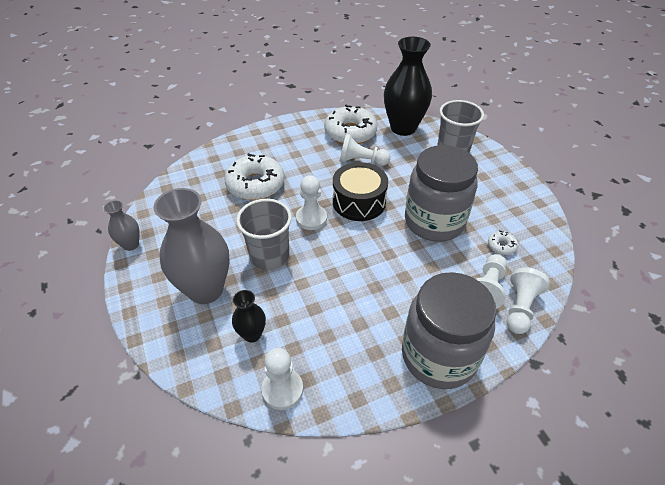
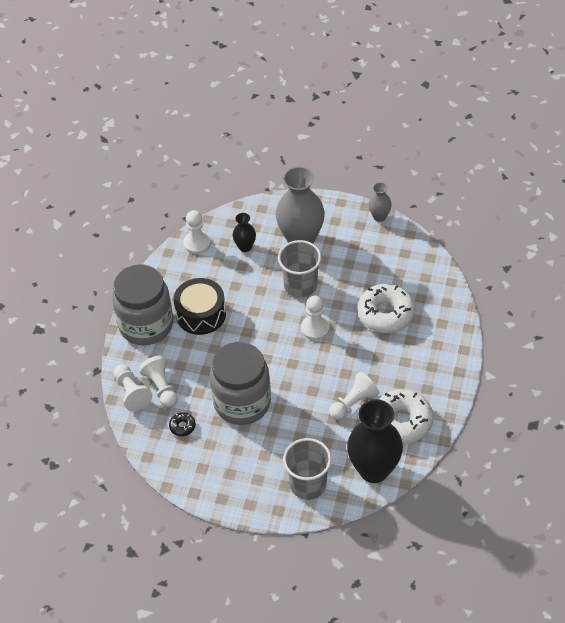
camera: 130 degrees right, 5 degrees up
(359, 202) = (306, 369): black drum -> black drum (201, 314)
(501, 246) = (182, 426): white donut -> black donut

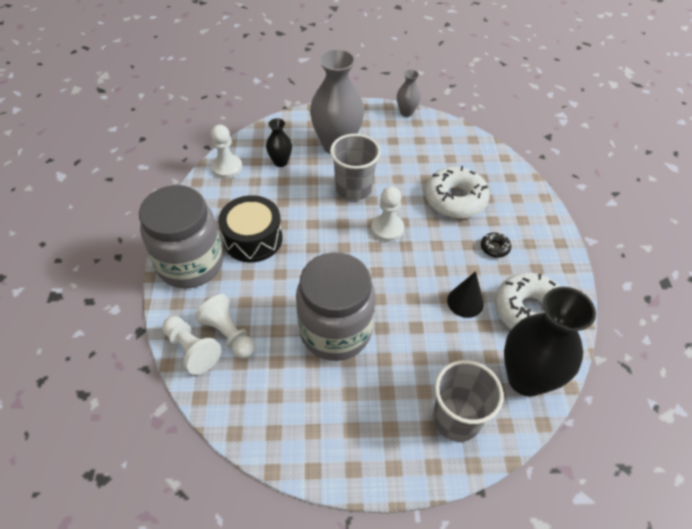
camera: 20 degrees left, 0 degrees up
(182, 426) = (270, 379): black donut -> black donut (494, 248)
(353, 403) = (465, 302): white pawn -> black cone

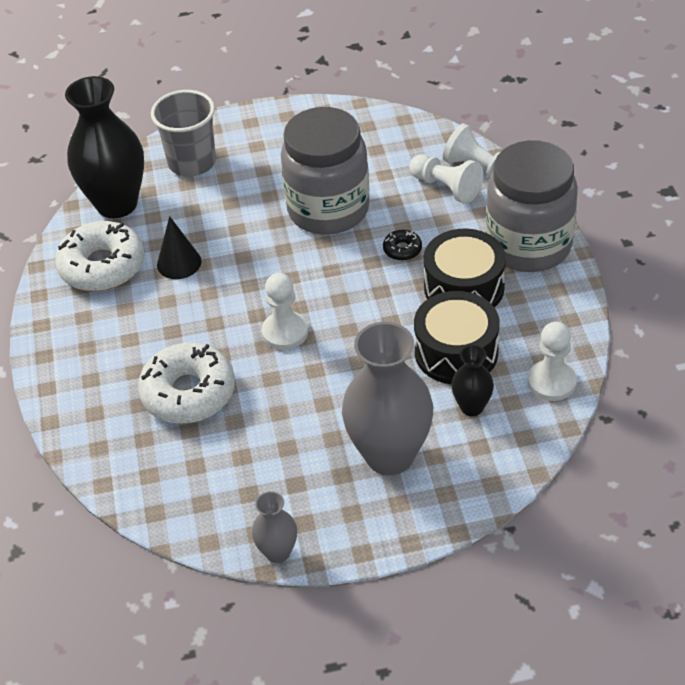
camera: 175 degrees right, 5 degrees down
(276, 195) = (456, 352): none -> black drum
(353, 188) = (344, 383): grey cup -> none
(494, 248) = (136, 332): black donut -> black donut (402, 249)

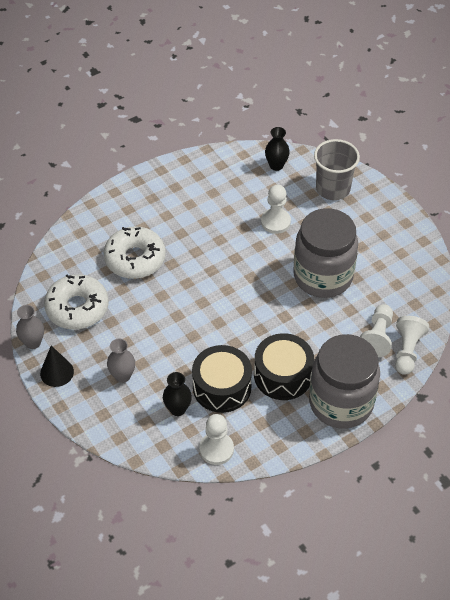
camera: 65 degrees right, 5 degrees up
(102, 266) = (219, 179): white donut -> white donut (77, 308)
(117, 204) = (276, 165): black vase -> black vase, size x0.48
(179, 263) = (239, 215): black cone -> black cone (57, 372)
(285, 332) = (202, 289): white pawn -> white pawn (275, 222)
(389, 455) = (122, 376): grey vase -> grey vase, size x0.48
(402, 249) = (303, 329): black donut -> none

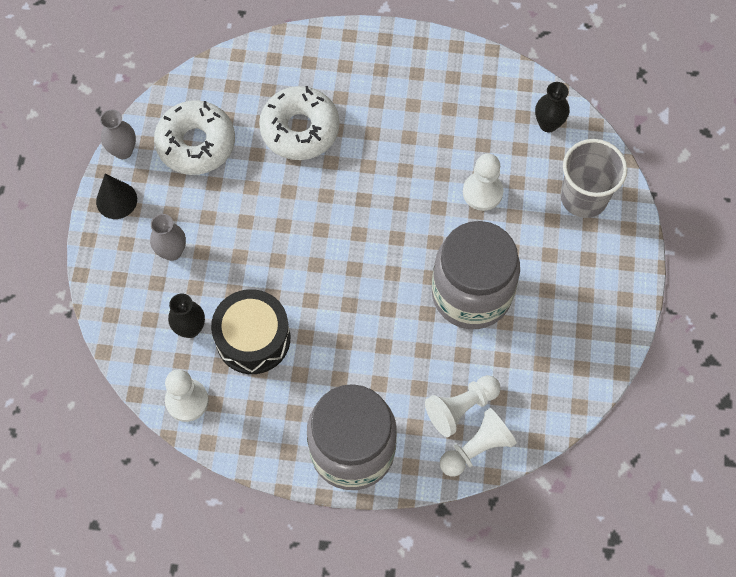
camera: 40 degrees right, 15 degrees up
(283, 375) = (324, 373): black drum -> none

